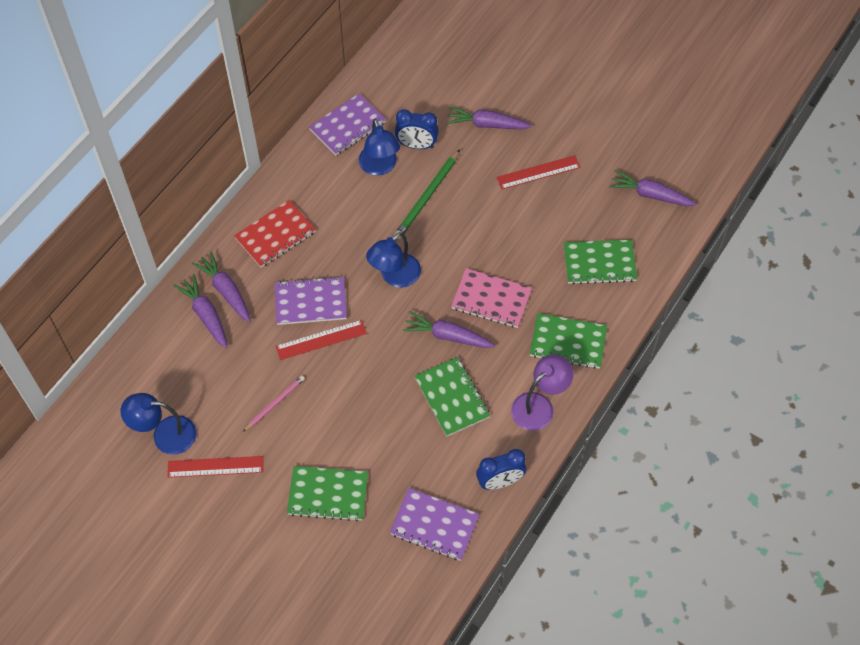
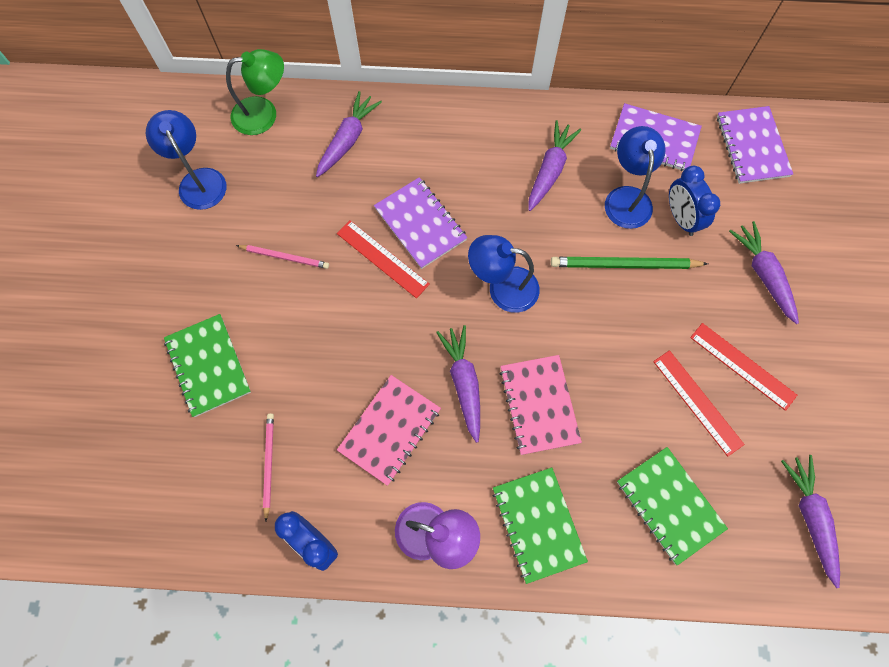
camera: 60 degrees right, 10 degrees up
(139, 362) = (264, 114): none -> green lamp
(215, 467) = (186, 243): red ruler -> red ruler (697, 402)
(226, 291) = (385, 141): purple carrot -> purple carrot (550, 170)
(275, 235) = (477, 148): red notebook -> none
(379, 167) = (627, 197): blue lamp -> blue lamp turned 135 degrees clockwise
(428, 486) = (268, 464): none -> pink pencil
(434, 525) = (225, 497): purple notebook -> purple notebook (752, 146)
(452, 397) = (390, 430): green notebook -> pink notebook

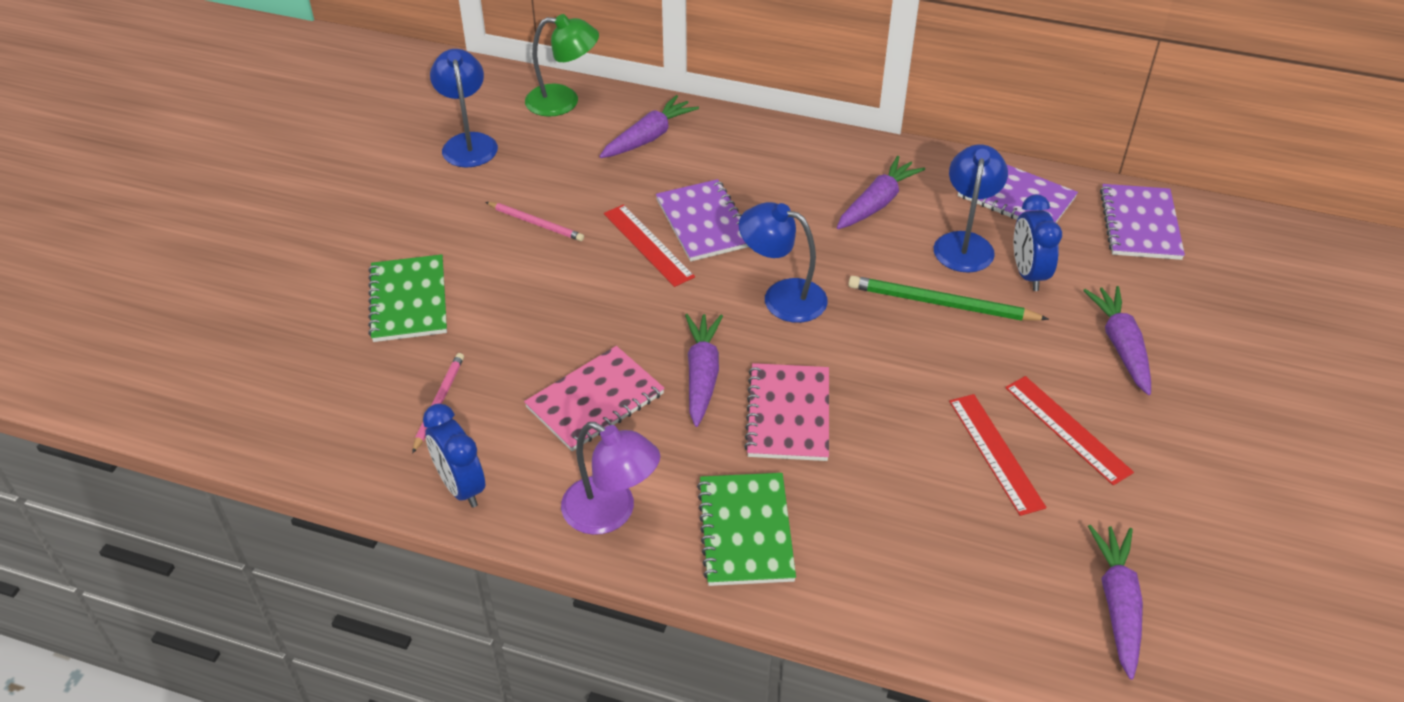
camera: 15 degrees right, 25 degrees down
(669, 505) = (925, 549): green notebook -> none

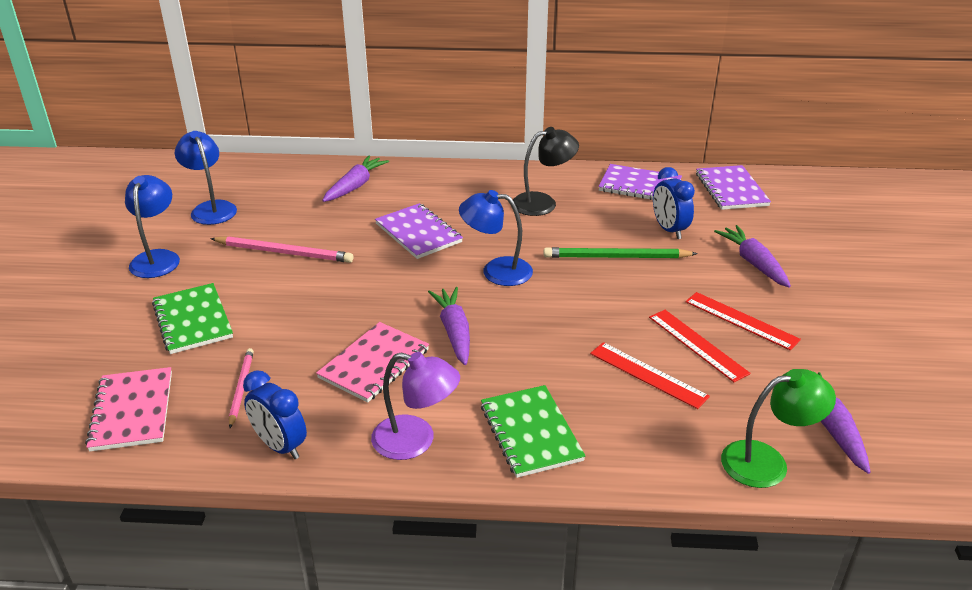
camera: 15 degrees left, 10 degrees down
(535, 223) = (284, 252): pink pencil -> pink pencil, size x1.61
(563, 101) = (280, 172): green lamp -> green lamp (767, 462)
(648, 245) = (379, 253): red ruler -> red ruler (648, 374)
(788, 414) = (532, 346): pink notebook -> pink notebook (132, 411)
(877, 203) = (543, 203): purple carrot -> black lamp
(965, 243) = (616, 218): blue lamp -> blue lamp (157, 258)

